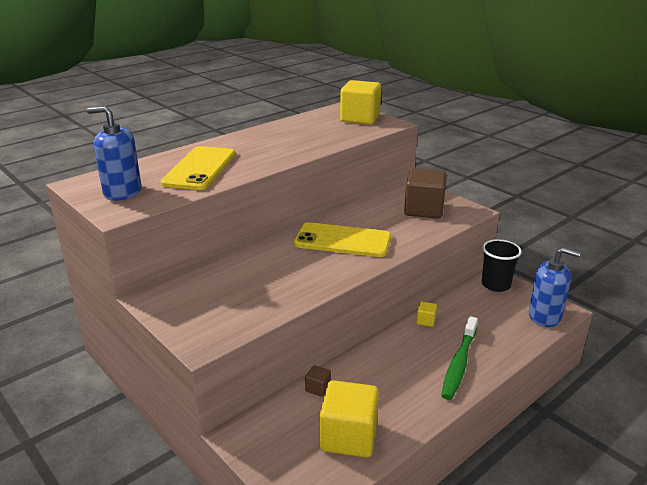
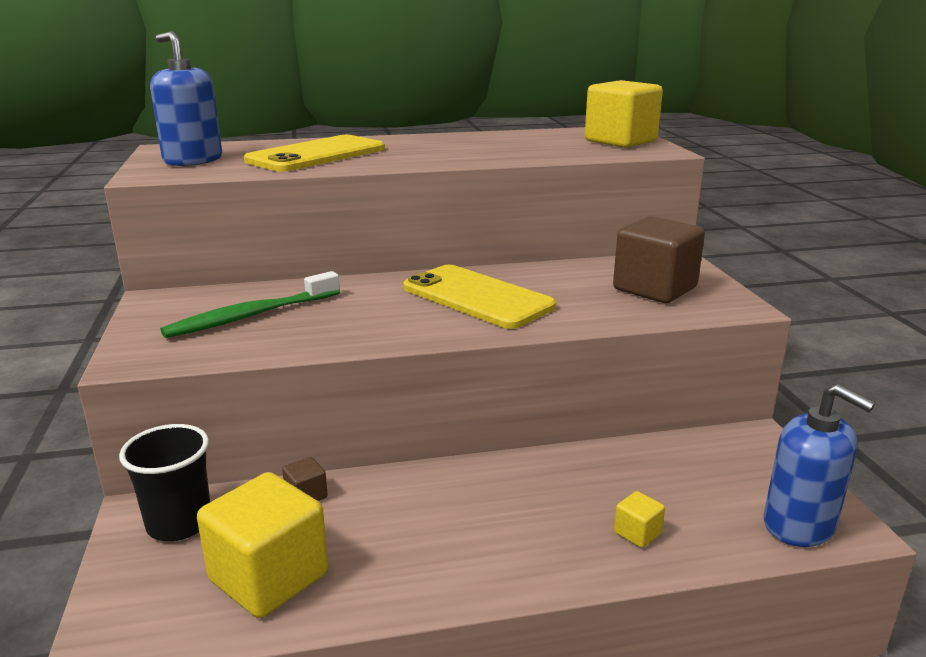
camera: 30 degrees right, 5 degrees down
(425, 321) = (567, 462): yellow cube -> yellow cube (637, 533)
(459, 363) = (557, 541): green toothbrush -> green toothbrush (252, 316)
(496, 285) = (748, 449): black cup -> black cup (179, 523)

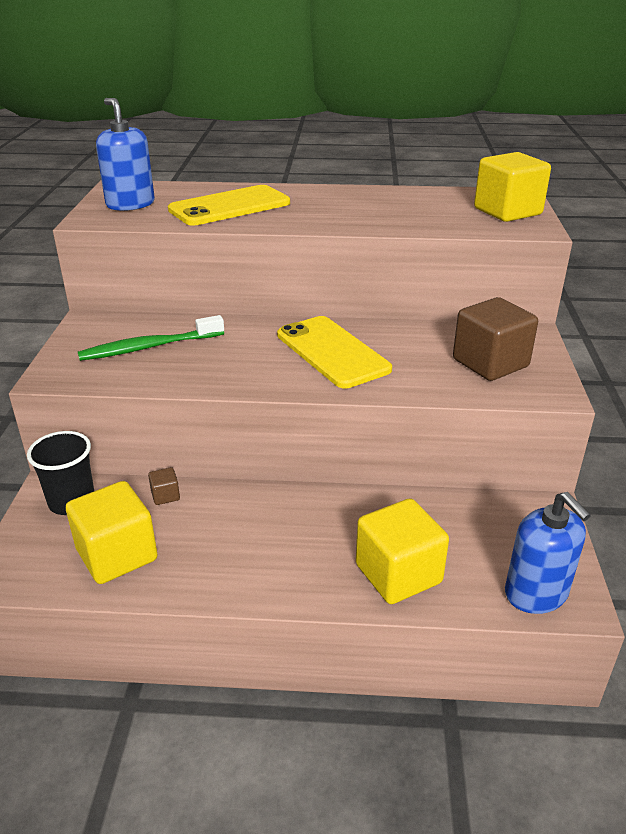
camera: 15 degrees right, 10 degrees up
(637, 533) = (398, 574): yellow cube -> yellow cube, size x2.31

